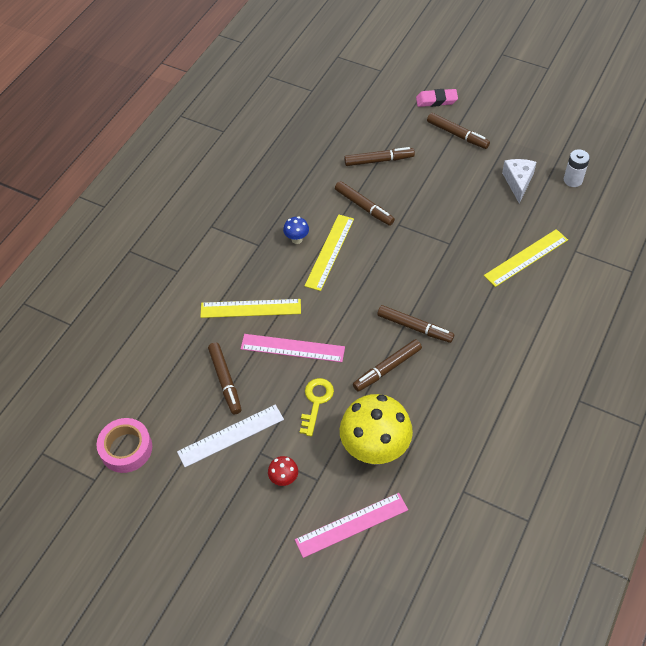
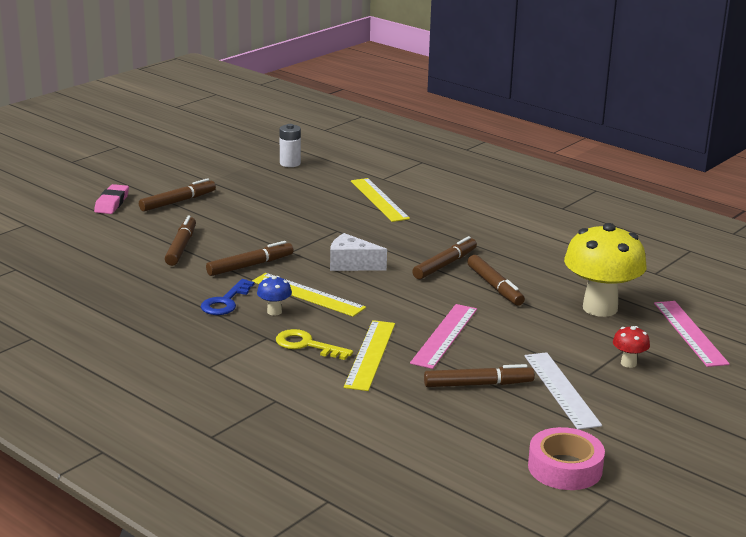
camera: 80 degrees left, 30 degrees down
(302, 209) = (225, 302): none -> blue key
(316, 402) = (527, 331): yellow key -> yellow key (306, 345)
(518, 182) = (274, 186): white cheese -> white cheese (351, 264)

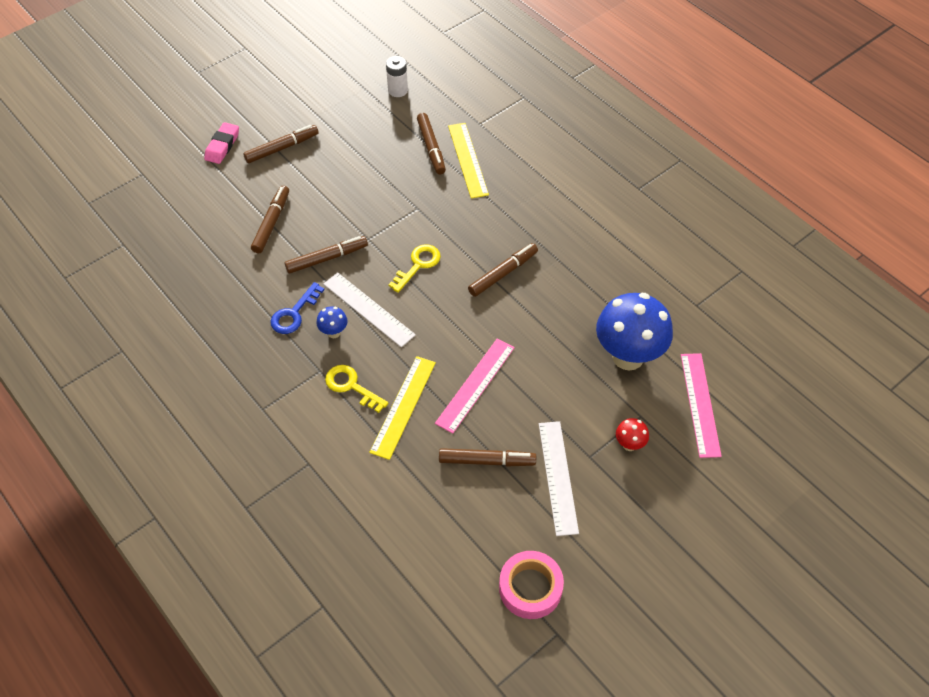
camera: 10 degrees right, 30 degrees up
(308, 294) = (368, 309): yellow ruler -> white ruler
(351, 264) = (418, 265): white cheese -> yellow key
(495, 287) = (540, 313): brown marker -> brown marker (431, 148)
(600, 308) = (628, 357): yellow mushroom -> blue mushroom

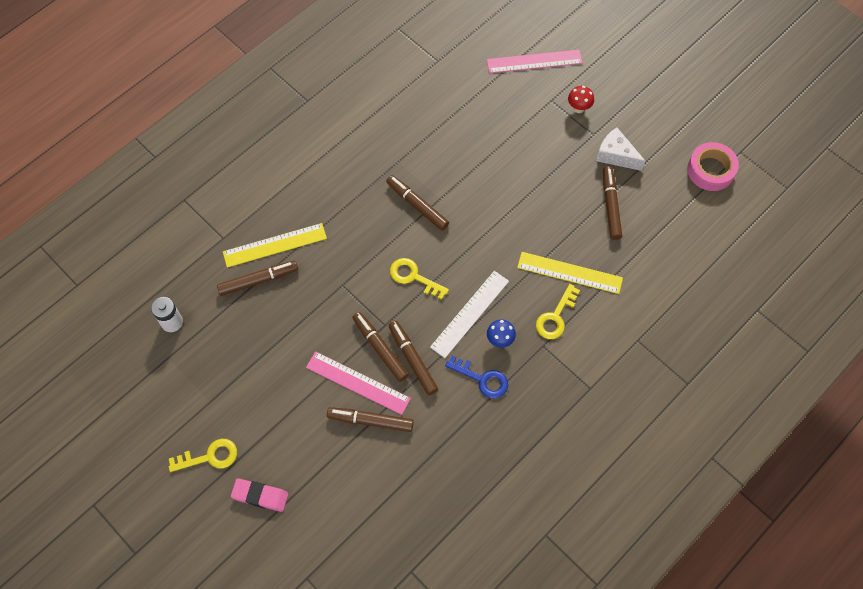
camera: 95 degrees left, 10 degrees up
(266, 114) = (210, 456): none -> yellow key
(282, 148) = (262, 430): brown marker -> brown marker (380, 348)
(475, 385) = (539, 219): pink ruler -> pink ruler (358, 383)
(558, 477) = (616, 155): white ruler -> white cheese
(628, 357) = (496, 109): blue mushroom -> none

